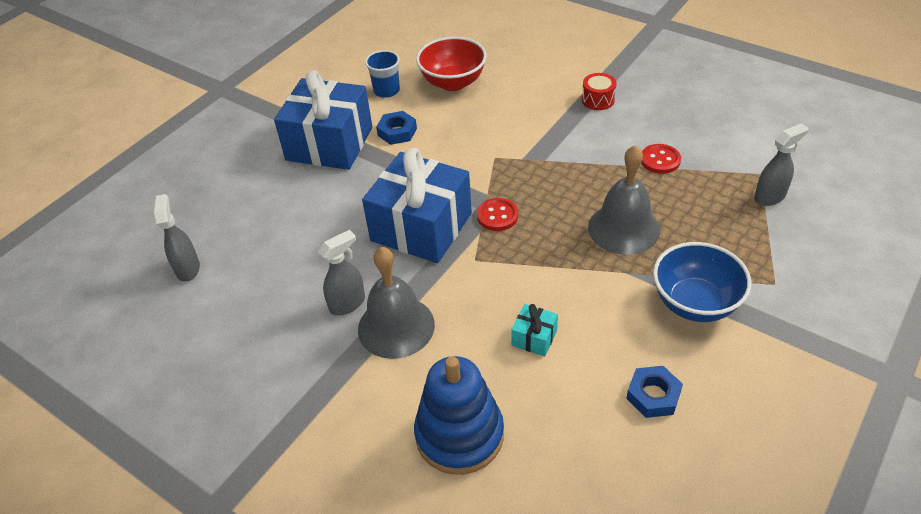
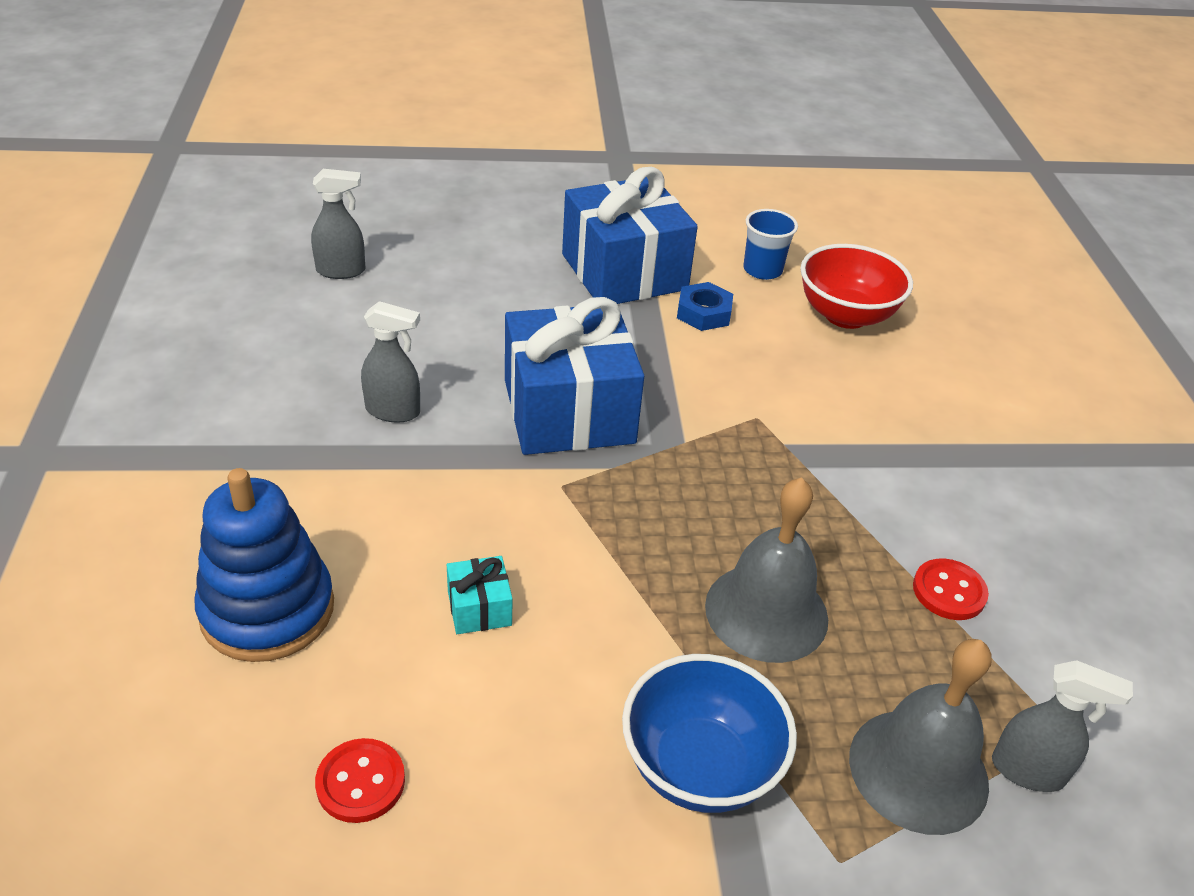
camera: 45 degrees right, 5 degrees down
(188, 268) = (341, 271): grey spray bottle -> grey spray bottle turned 45 degrees clockwise
(396, 326) = (392, 469): grey bell -> grey bell (918, 770)
(497, 216) = (656, 470): red button -> red button (360, 782)
(598, 100) = (988, 465): red drum -> none
(653, 395) = (480, 793): blue nut -> none

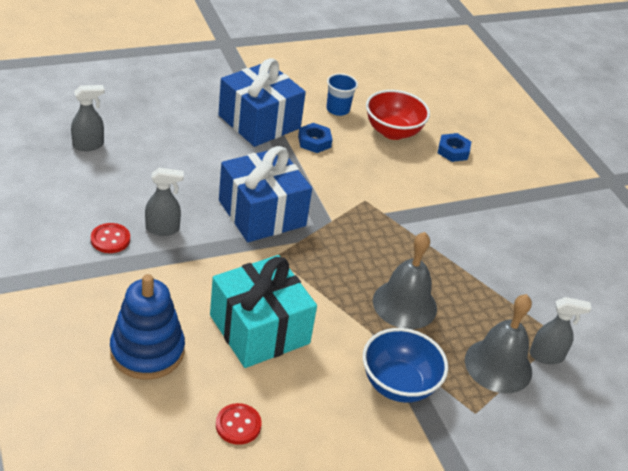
camera: 20 degrees left, 0 degrees up
(479, 608) = (259, 329): turquoise gift -> turquoise gift, size x2.45
(945, 360) = (453, 151): none -> blue nut
(949, 591) = (489, 278): red button -> red button (110, 239)

